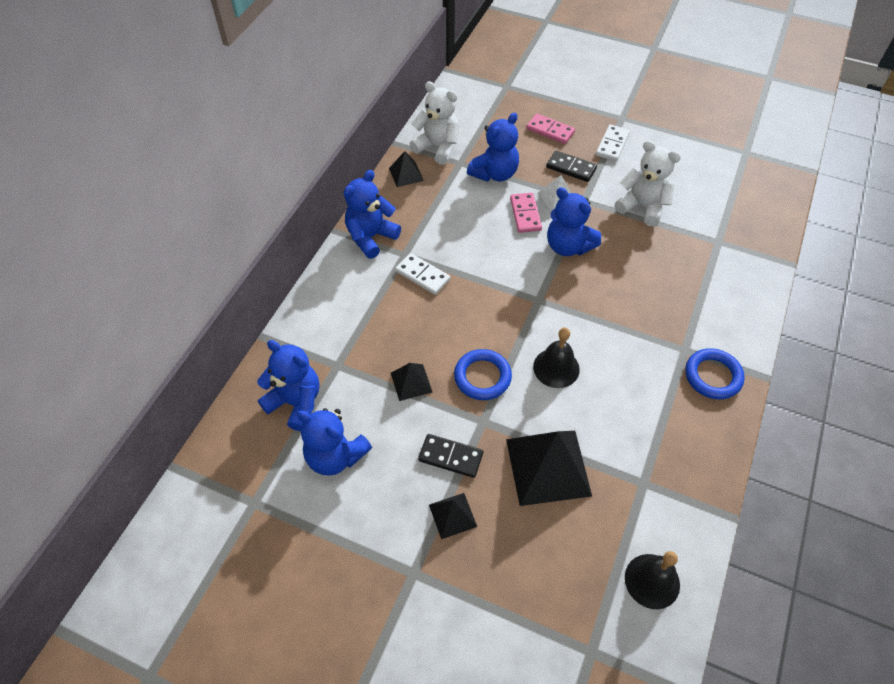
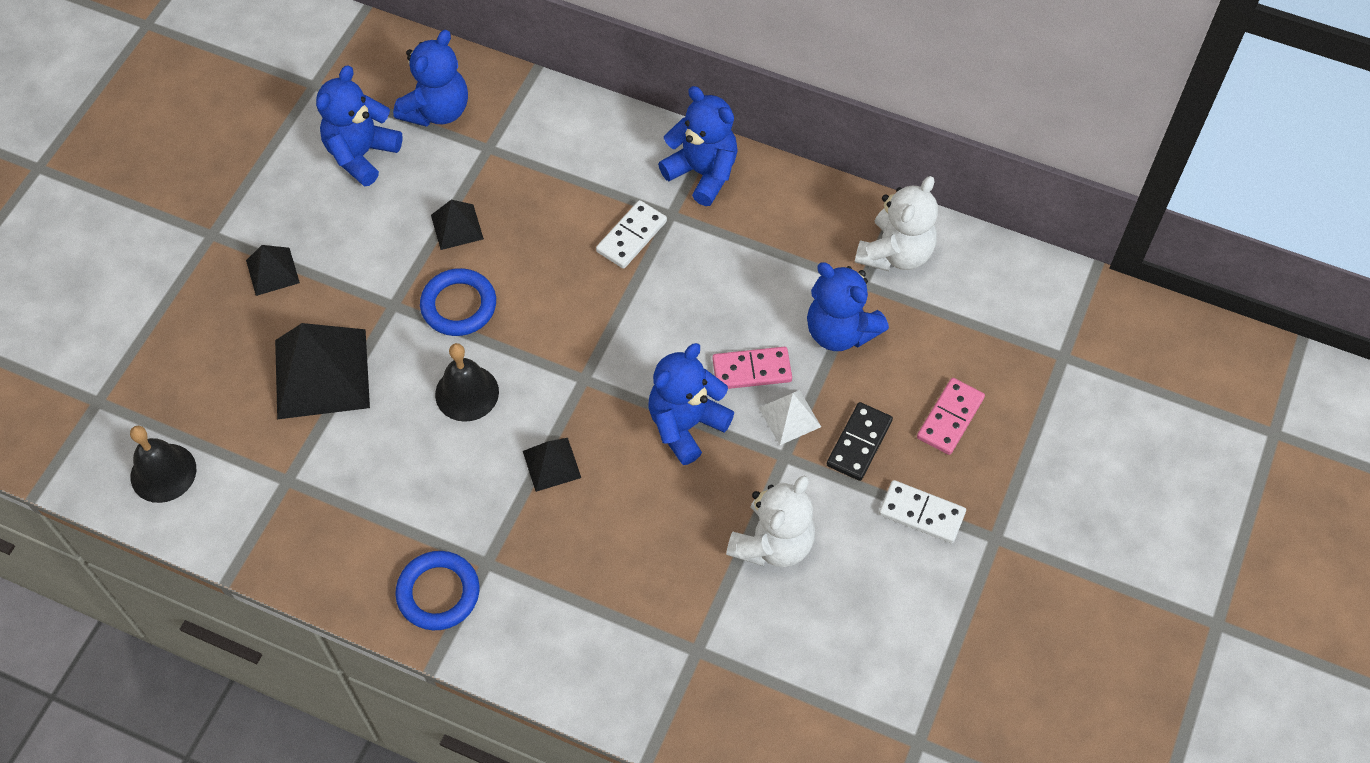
camera: 90 degrees right, 5 degrees up
(406, 174) = (832, 212): black pyramid -> black pyramid (551, 464)
(450, 457) = (347, 269): black domino -> none

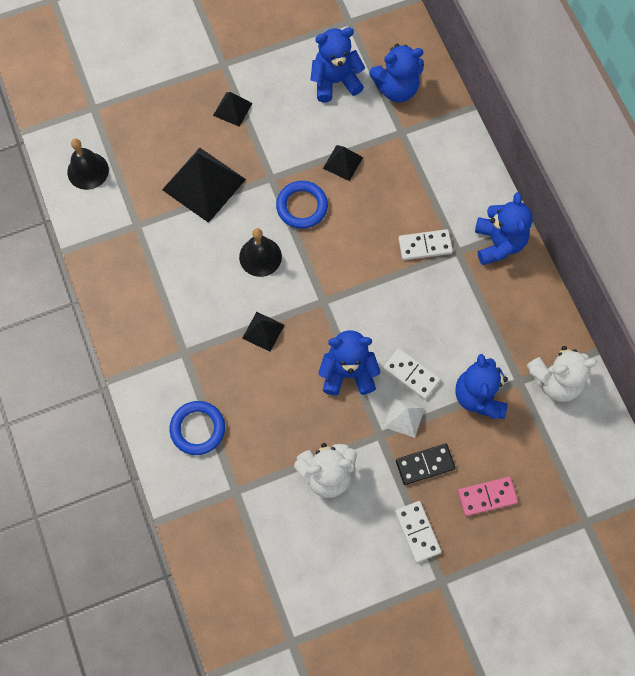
camera: 45 degrees right, 10 degrees up
(438, 593) = (148, 346): blue ring -> blue ring (197, 429)
(752, 370) = (411, 374): pink domino -> white domino

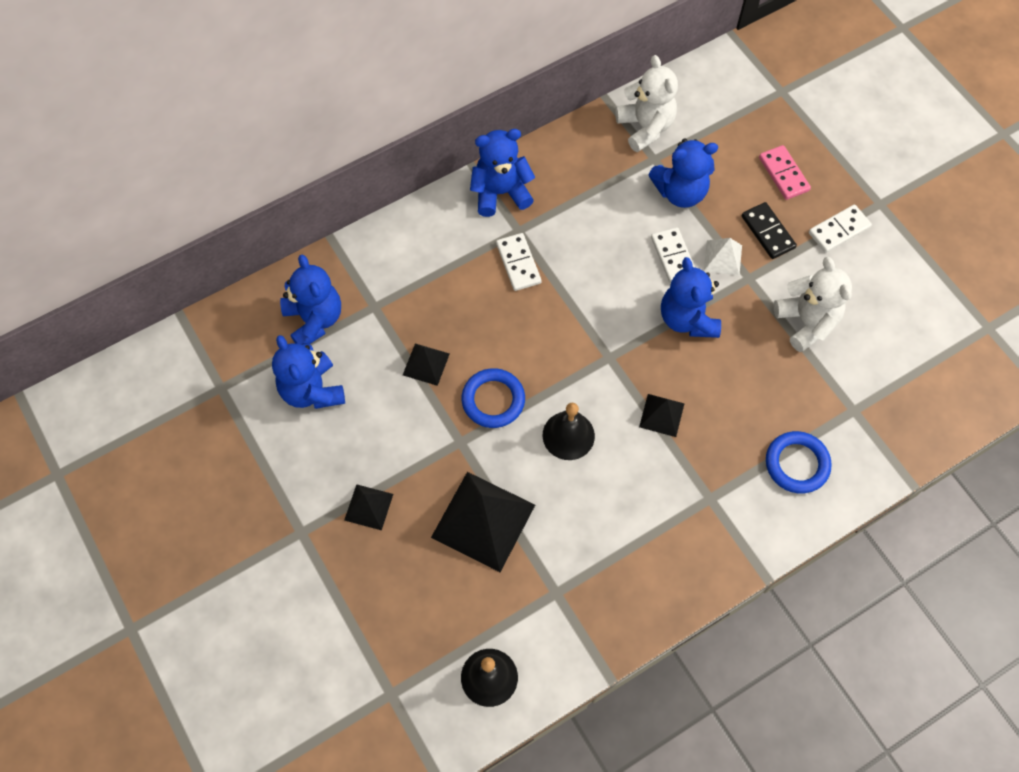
camera: 100 degrees left, 5 degrees down
(411, 374) = (673, 257): white domino -> white domino turned 45 degrees counterclockwise

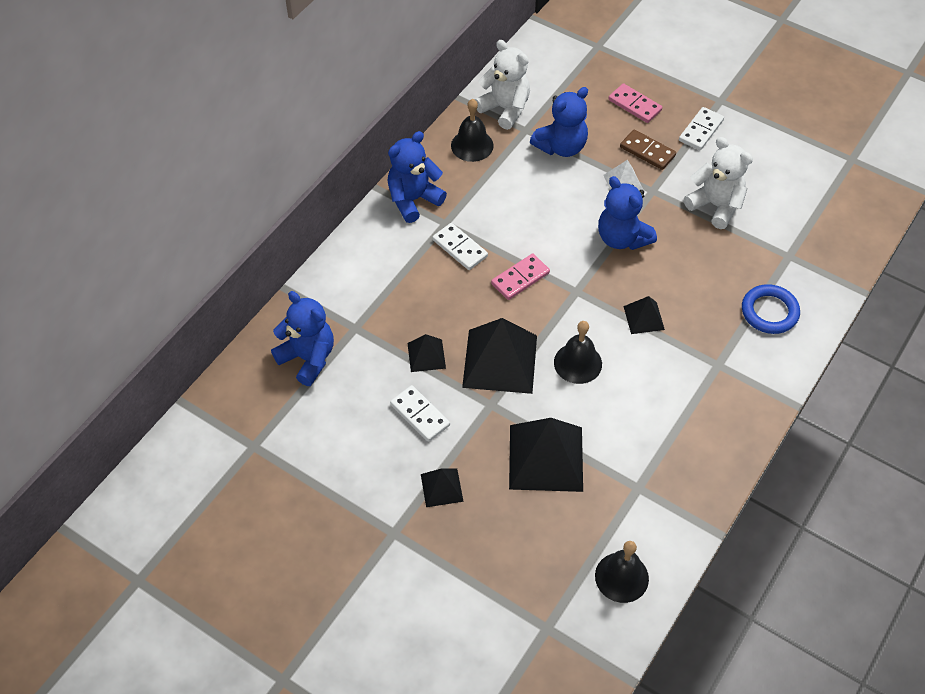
camera: 25 degrees left, 10 degrees down
(312, 390) = (338, 415): blue teddy bear -> none
(493, 400) = (500, 361): blue ring -> black pyramid
(560, 320) = (520, 278): none -> pink domino
(590, 155) = (472, 145): none -> black bell
(673, 257) = (584, 197): white domino -> white domino (420, 415)
(767, 232) = (647, 151): black domino -> brown domino

